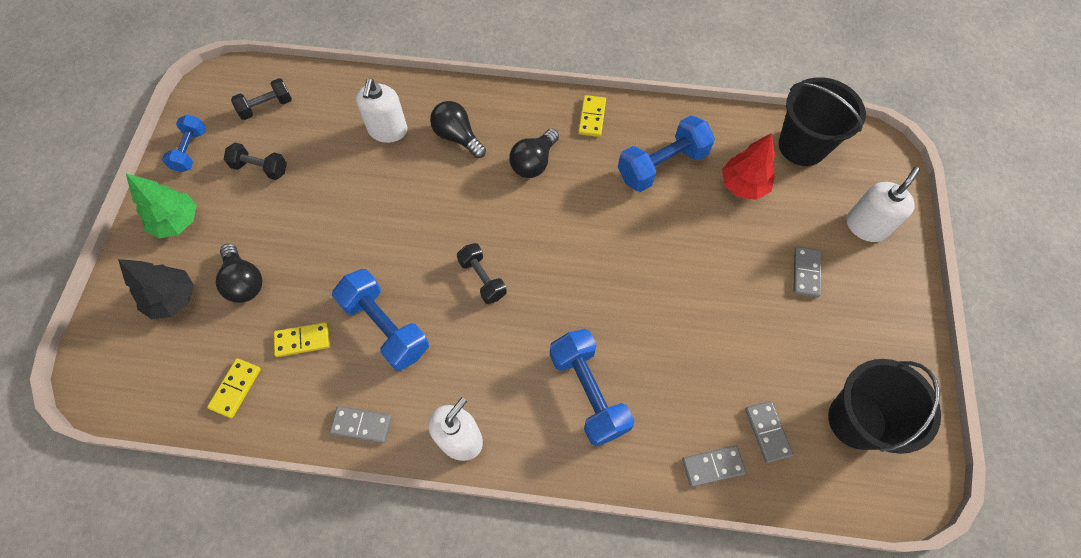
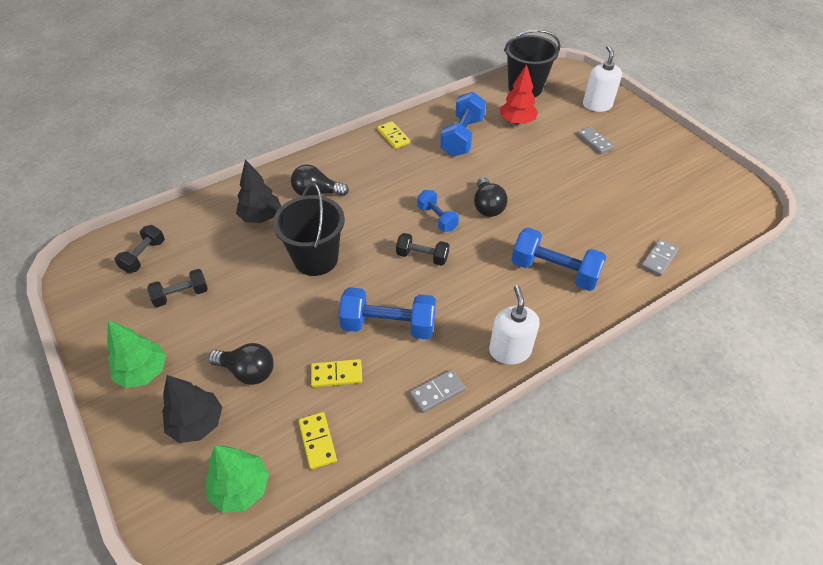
camera: 40 degrees left, 15 degrees down
(154, 380) = (241, 488): none -> green tree
(190, 150) = (104, 320): blue dumbbell -> blue dumbbell (437, 218)
(302, 340) = (336, 374): yellow domino -> yellow domino turned 45 degrees clockwise
(388, 130) = (261, 217): white soap dispenser -> black tree
(534, 162) = (383, 178): black light bulb -> black light bulb (487, 206)
(767, 432) = (664, 224): grey domino -> none
(857, 420) = (695, 190): black bucket -> black bucket (316, 258)

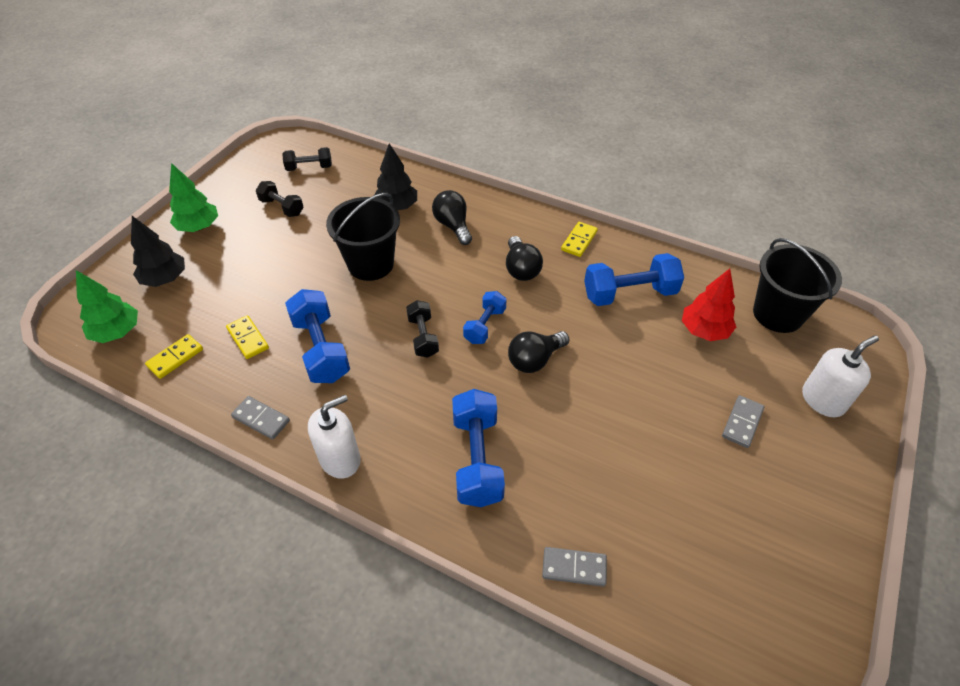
camera: 60 degrees right, 0 degrees up
(248, 371) = (225, 282): black light bulb -> black light bulb (521, 269)

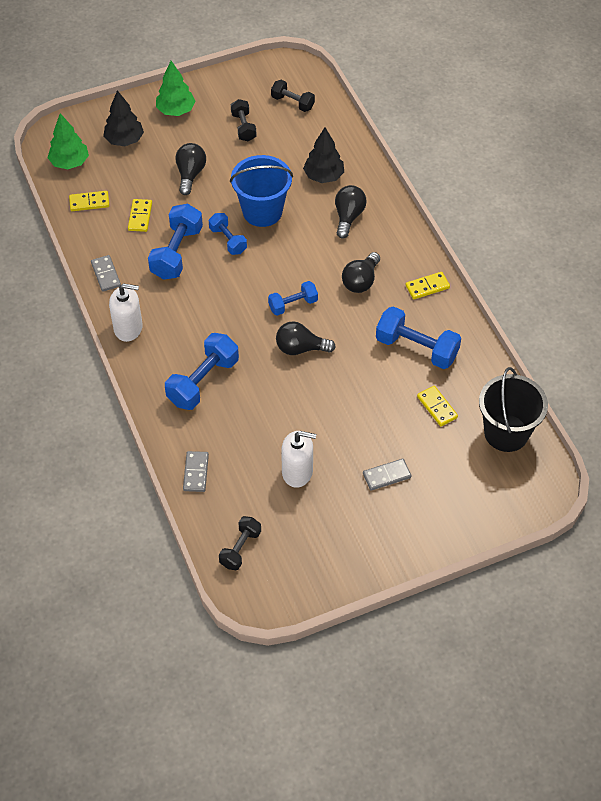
camera: 40 degrees right, 5 degrees up
(266, 272) = (190, 174): none -> black light bulb
(363, 307) = (228, 240): none -> blue dumbbell
(371, 264) = (262, 211): black bucket -> blue bucket
(423, 337) = (246, 286): black dumbbell -> black dumbbell (240, 548)
(574, 567) = (196, 472): grey domino -> grey domino turned 45 degrees clockwise
(704, 331) = (437, 407): red tree -> yellow domino
(823, 400) = (459, 502): white soap dispenser -> white soap dispenser (297, 472)

